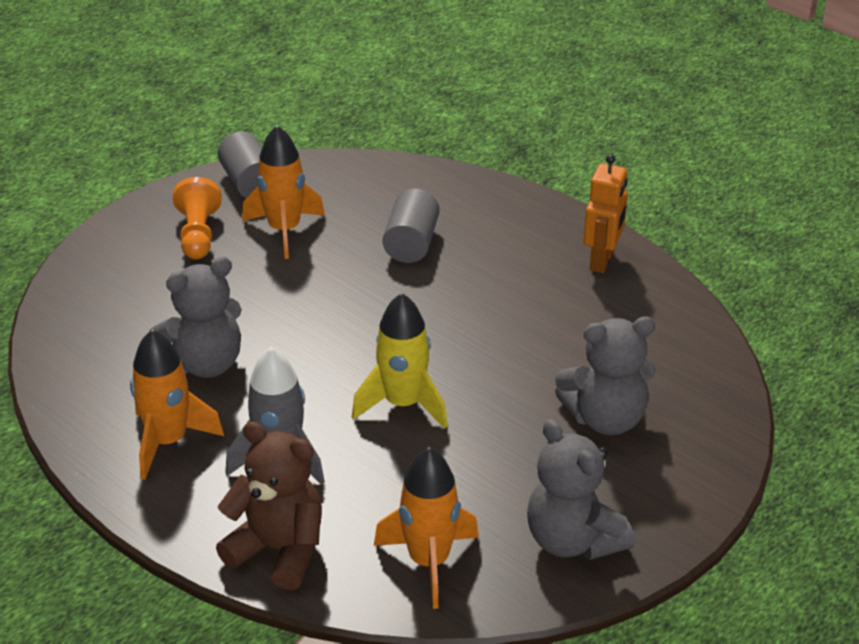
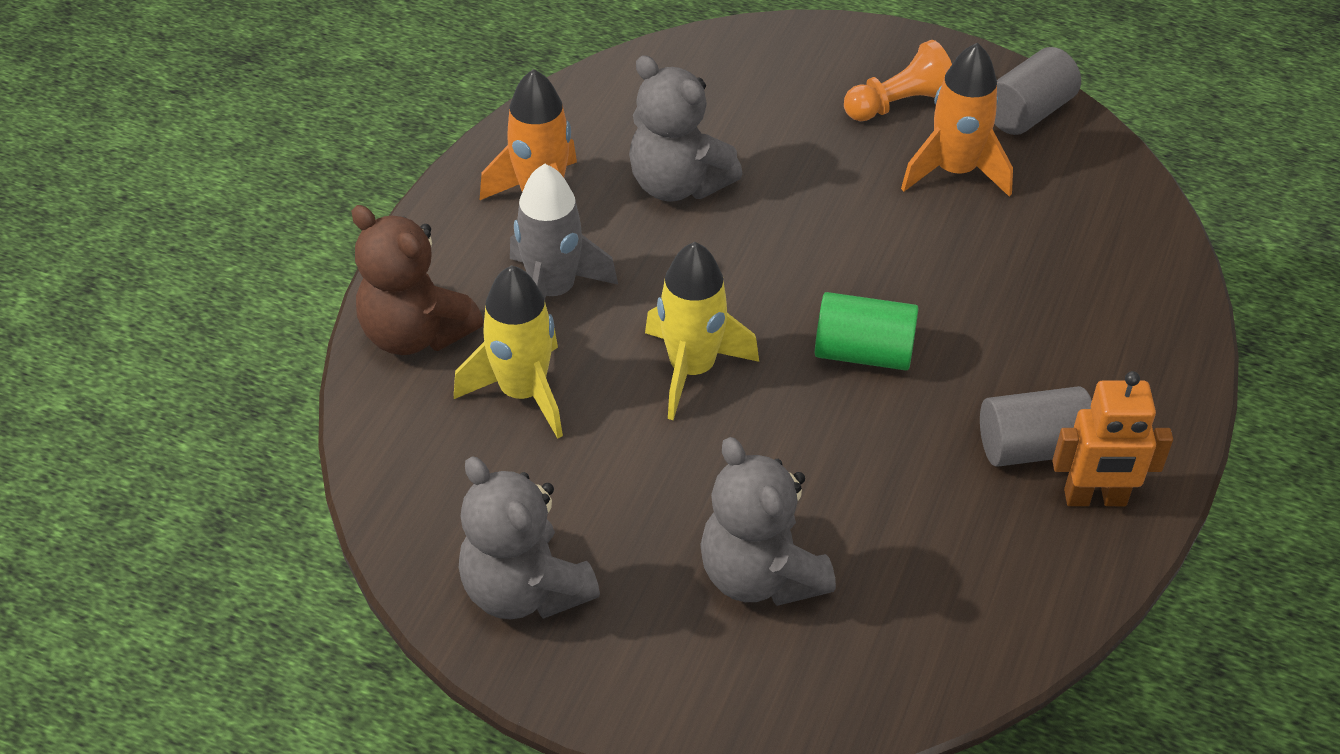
camera: 70 degrees right, 10 degrees up
(278, 550) = (415, 334): brown teddy bear -> brown teddy bear turned 120 degrees clockwise
(378, 500) = (522, 393): none -> yellow rocket
(411, 244) = (1004, 292): grey cylinder -> grey cylinder (1032, 447)
(429, 562) = (442, 463): orange rocket -> none
(432, 319) = (863, 353): none -> green cylinder
(573, 540) = (524, 590): grey teddy bear -> grey teddy bear turned 75 degrees counterclockwise

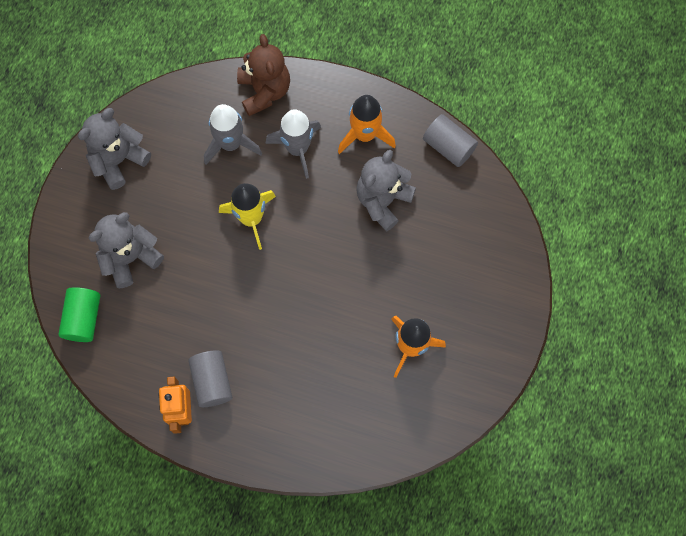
camera: 85 degrees right, 25 degrees up
(415, 334) = (264, 91): brown teddy bear -> brown teddy bear turned 135 degrees clockwise
(522, 393) = (231, 144): yellow rocket -> grey rocket
(863, 353) = (269, 299): green cylinder -> green cylinder (83, 318)
(900, 104) = (464, 316): orange pawn -> none
(1028, 112) = (467, 389): grey cylinder -> grey cylinder (448, 146)

